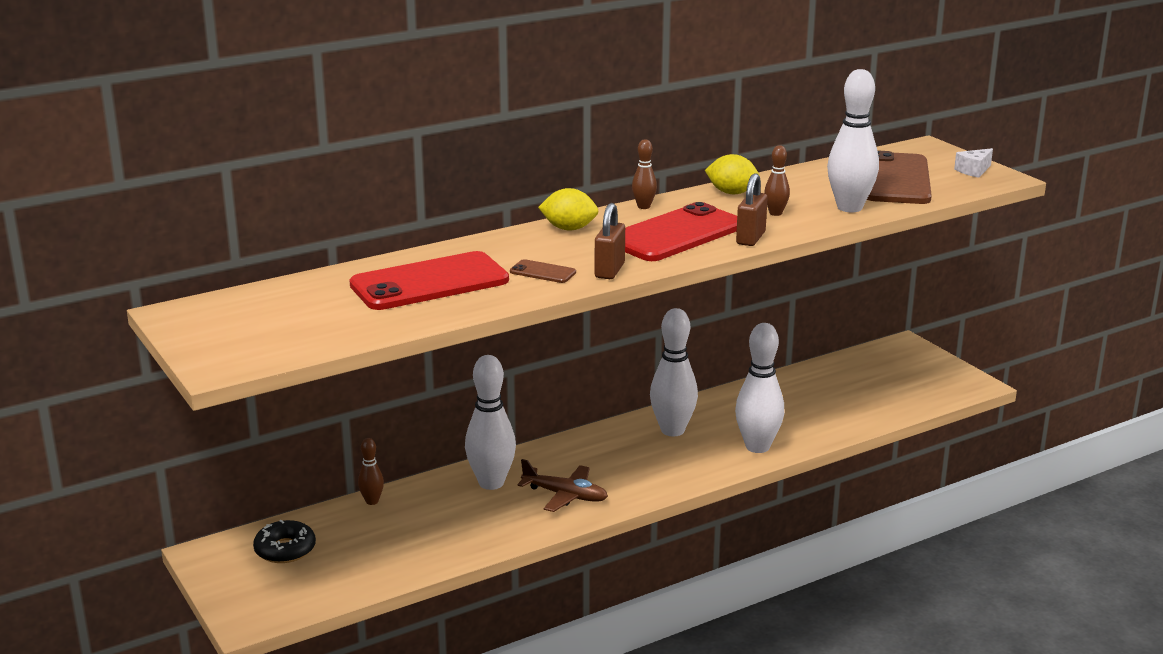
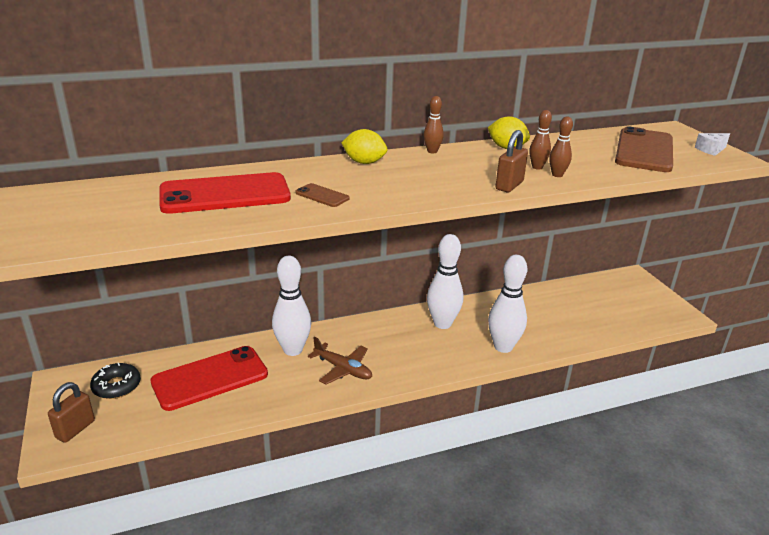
camera: 10 degrees right, 5 degrees up
(372, 501) = (200, 353): brown bowling pin -> brown bowling pin (557, 175)
(609, 270) = (378, 200): brown padlock -> brown padlock (75, 429)
(676, 234) = (448, 176): red phone -> red phone (210, 378)
(849, 208) = (600, 169): white bowling pin -> none

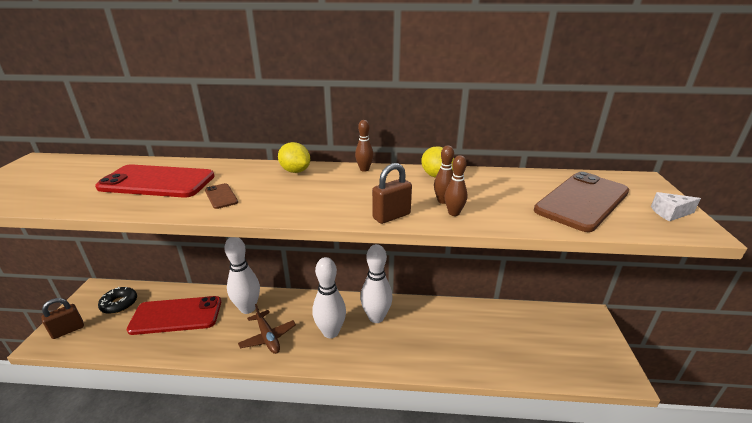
camera: 25 degrees right, 0 degrees up
(503, 347) = (411, 356): white bowling pin -> white bowling pin (330, 332)

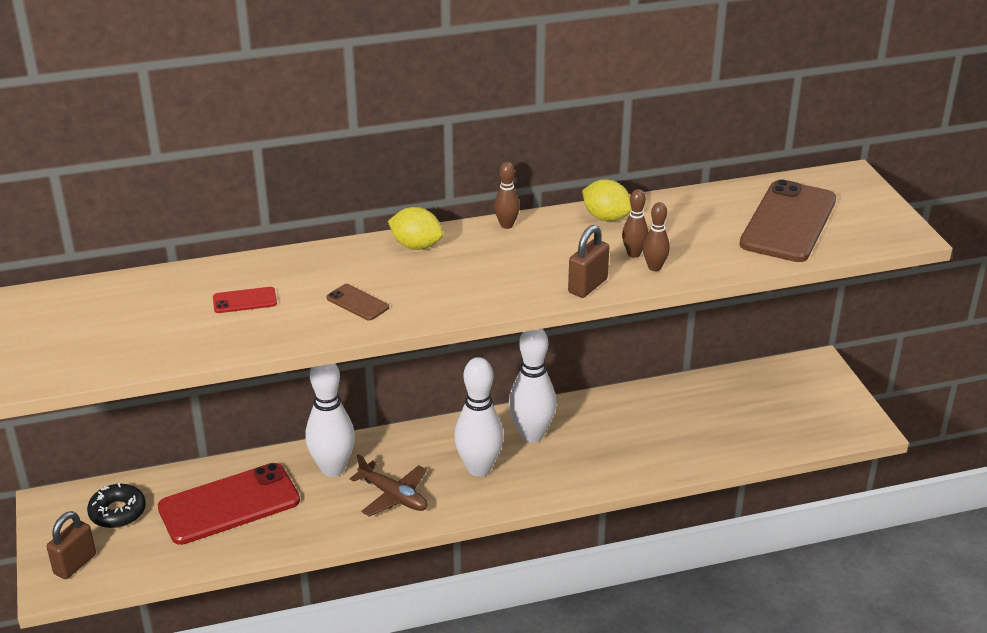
camera: 20 degrees left, 5 degrees up
(157, 182) = (244, 301): red phone -> red phone, size x0.43
(670, 213) = (881, 220): white cheese -> none

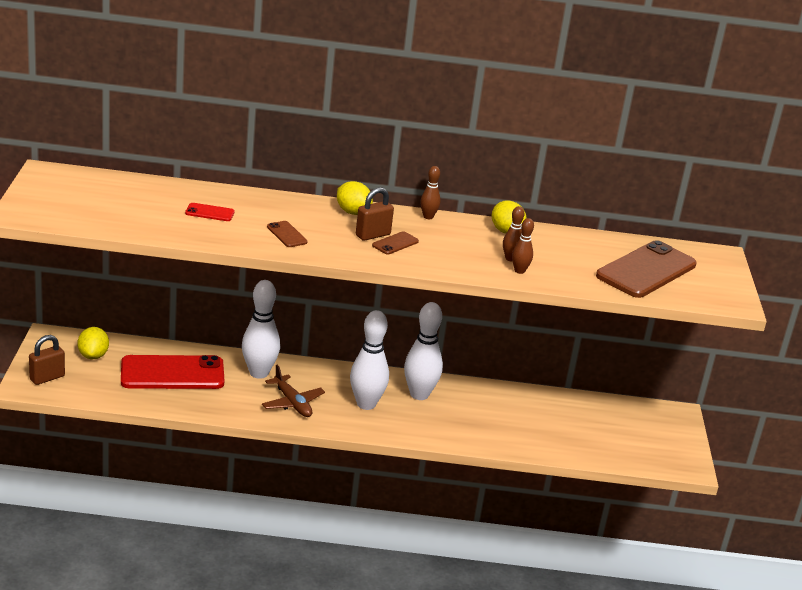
camera: 15 degrees right, 5 degrees down
(117, 512) = (93, 355): black donut -> yellow lemon
(492, 274) = (395, 243): none -> brown phone
(587, 286) = (460, 269): brown padlock -> brown padlock (373, 235)

